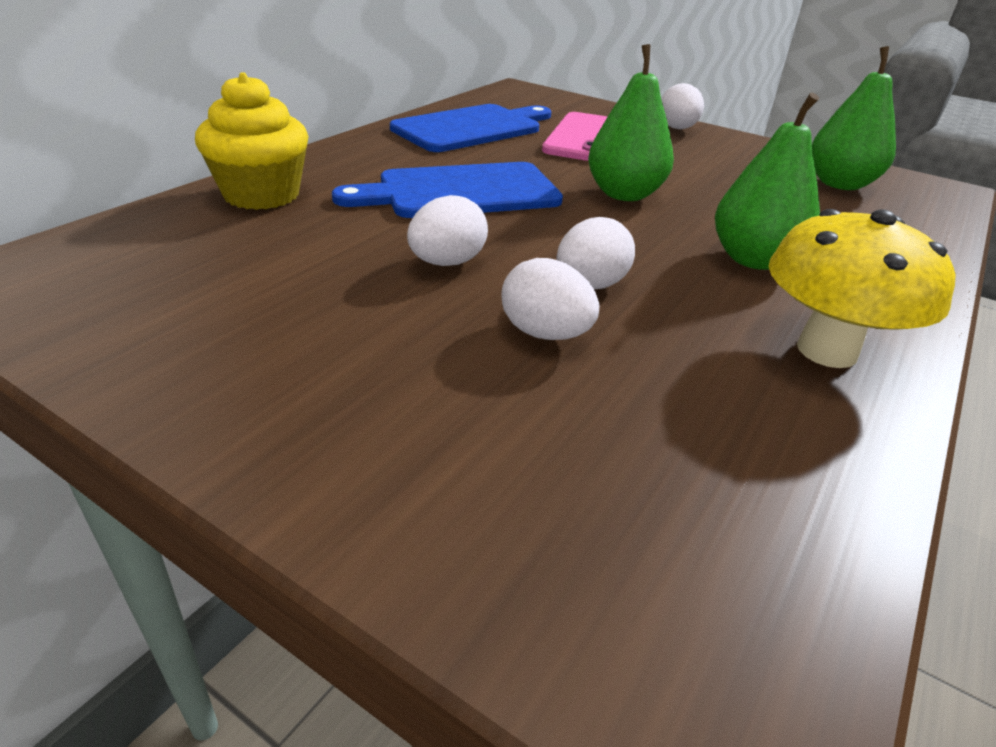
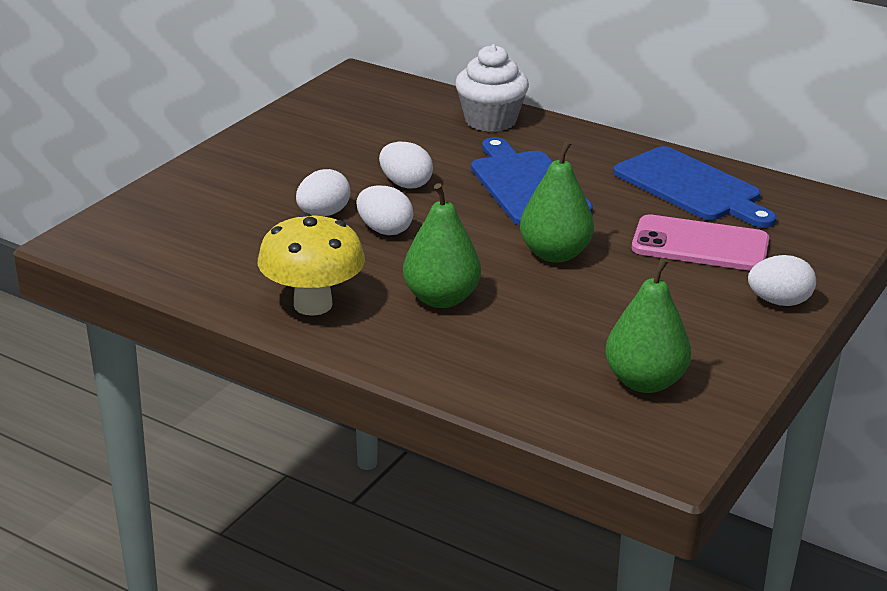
camera: 90 degrees right, 5 degrees down
(261, 195) = (490, 121): yellow cupcake -> white cupcake

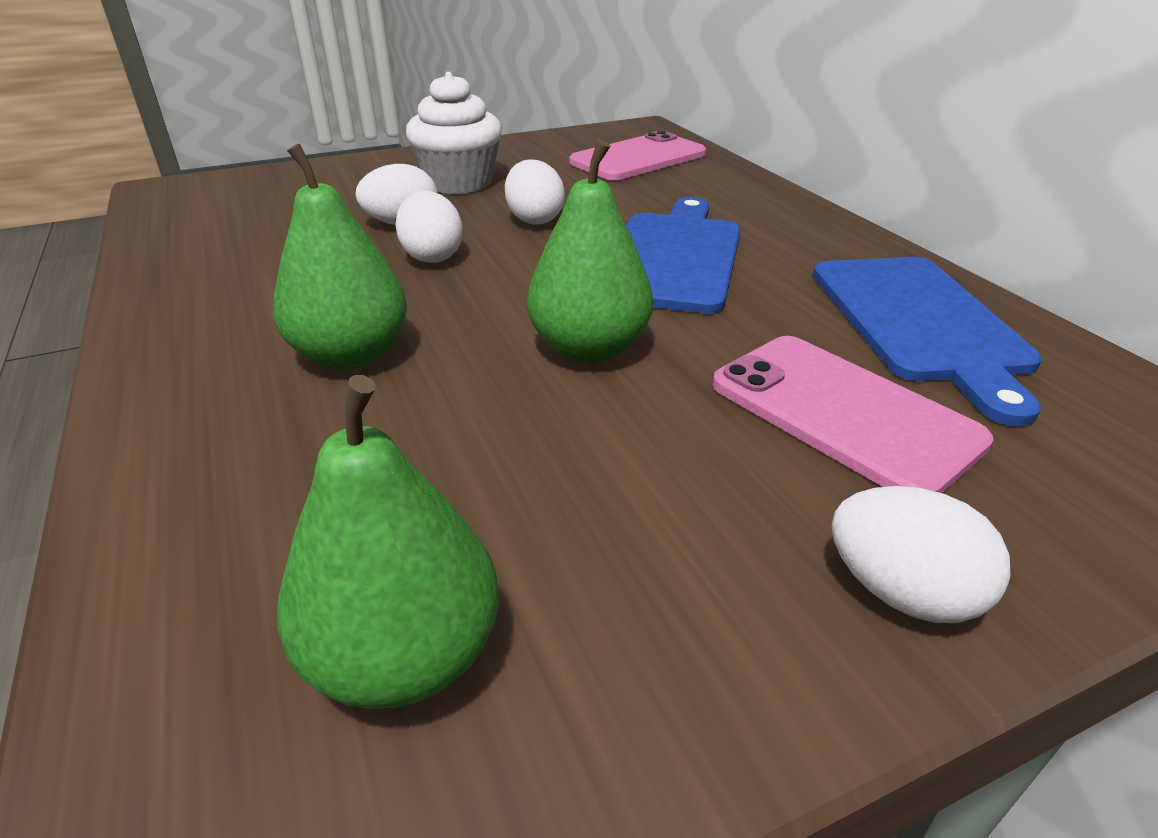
camera: 35 degrees right, 5 degrees up
(313, 305) = (211, 310): yellow mushroom -> none
(399, 110) = (638, 158): none -> pink phone
(490, 121) = (725, 186): white cupcake -> white cupcake (459, 183)

